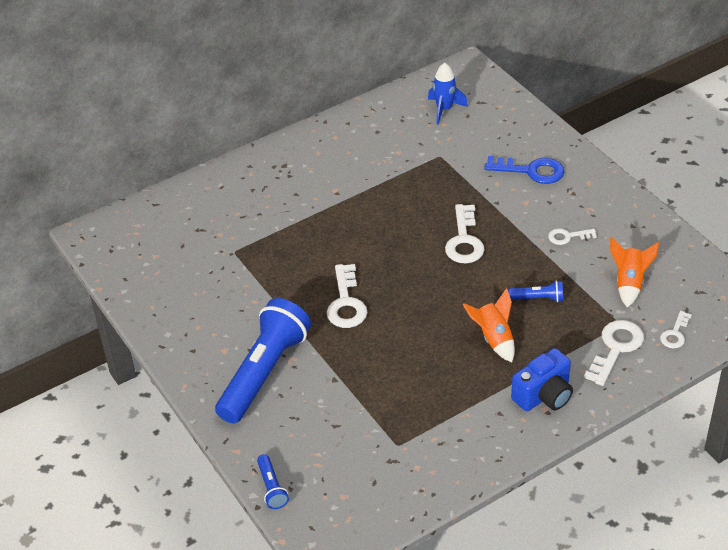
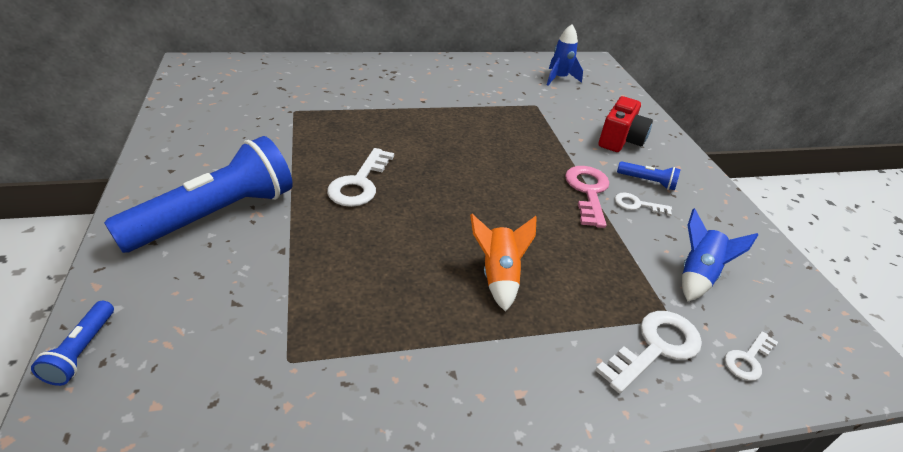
camera: 15 degrees right, 5 degrees down
(464, 240) = (521, 172): white key -> none
(525, 239) = (588, 192): none -> pink key
(531, 171) = (620, 140): blue key -> red camera
(538, 298) = (575, 252): blue flashlight -> blue flashlight (647, 182)
(544, 395) = (528, 373): blue camera -> none
(629, 283) = (697, 275): orange rocket -> blue rocket

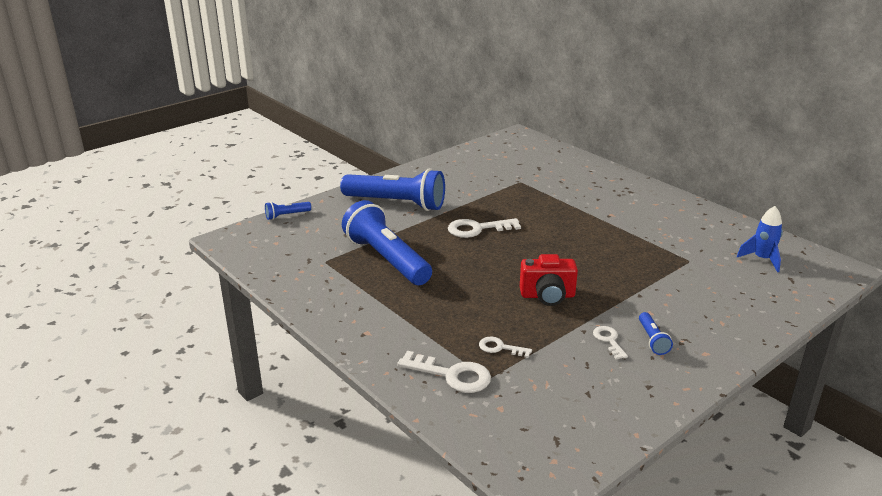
camera: 65 degrees right, 10 degrees down
(351, 289) = (387, 259): none -> blue flashlight
(498, 276) = (451, 301): orange rocket -> none
(588, 192) = (593, 314): pink key -> none
(620, 140) = (701, 314): red camera -> red camera (547, 296)
(697, 275) = (552, 384): blue rocket -> none
(748, 359) = (482, 419): white key -> white key (500, 348)

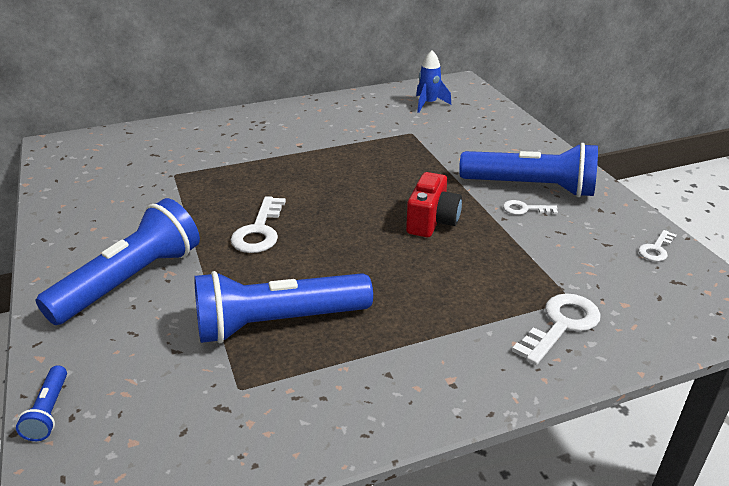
camera: 70 degrees left, 5 degrees up
(500, 348) = (518, 277): white key -> white key (656, 249)
(652, 340) = (531, 187): blue flashlight -> blue flashlight, size x2.36

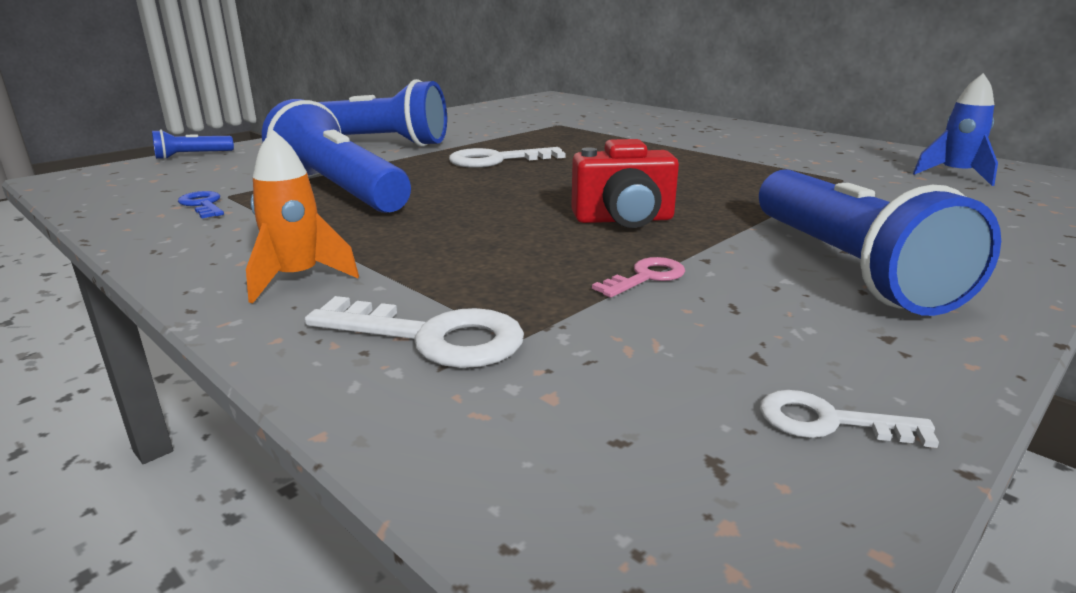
camera: 65 degrees right, 10 degrees down
(259, 405) = (203, 205): none -> blue key
(462, 363) = (297, 279): none -> orange rocket
(518, 243) = (646, 277): none -> pink key
(525, 209) = (762, 270): white key -> none

